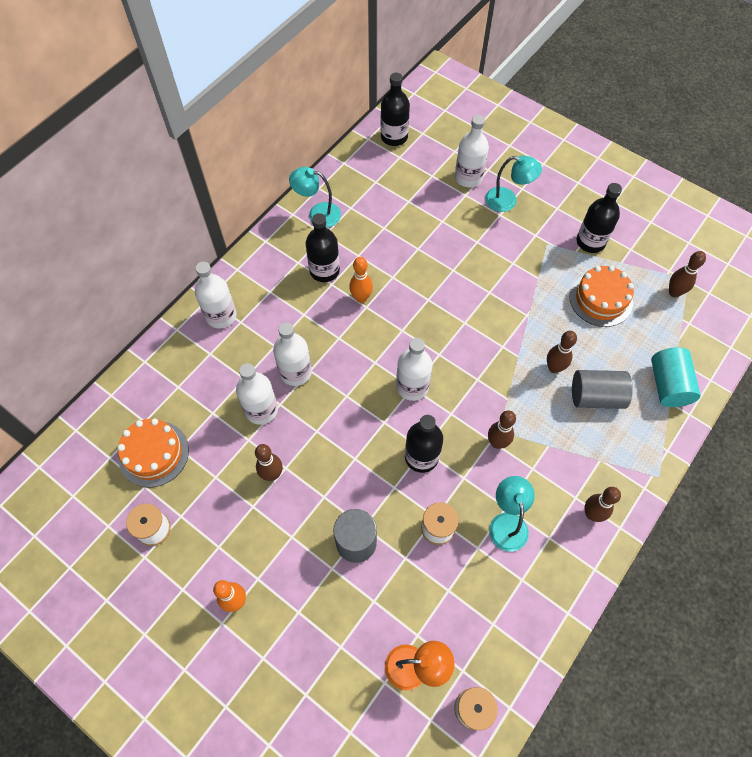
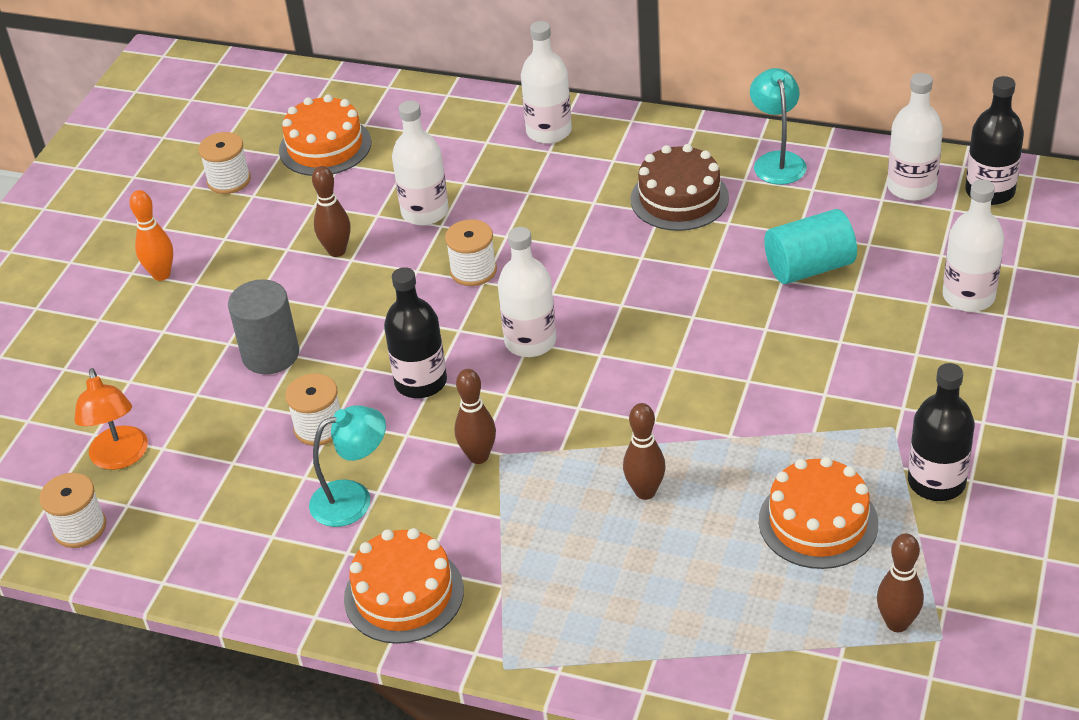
camera: 75 degrees right, 20 degrees down
(295, 372) = (496, 224): white bottle -> white bottle (911, 187)
(324, 270) = (679, 198): black bottle -> brown cake
(333, 398) = (473, 271): none -> white spool
(361, 298) = (653, 248): orange bowling pin -> none
(508, 201) = (953, 356): turquoise lamp -> none
(592, 514) = (404, 594): brown bowling pin -> orange cake
(596, 397) = (616, 556): grey cylinder -> none
(668, 385) = (689, 650): turquoise cylinder -> turquoise cylinder (809, 267)

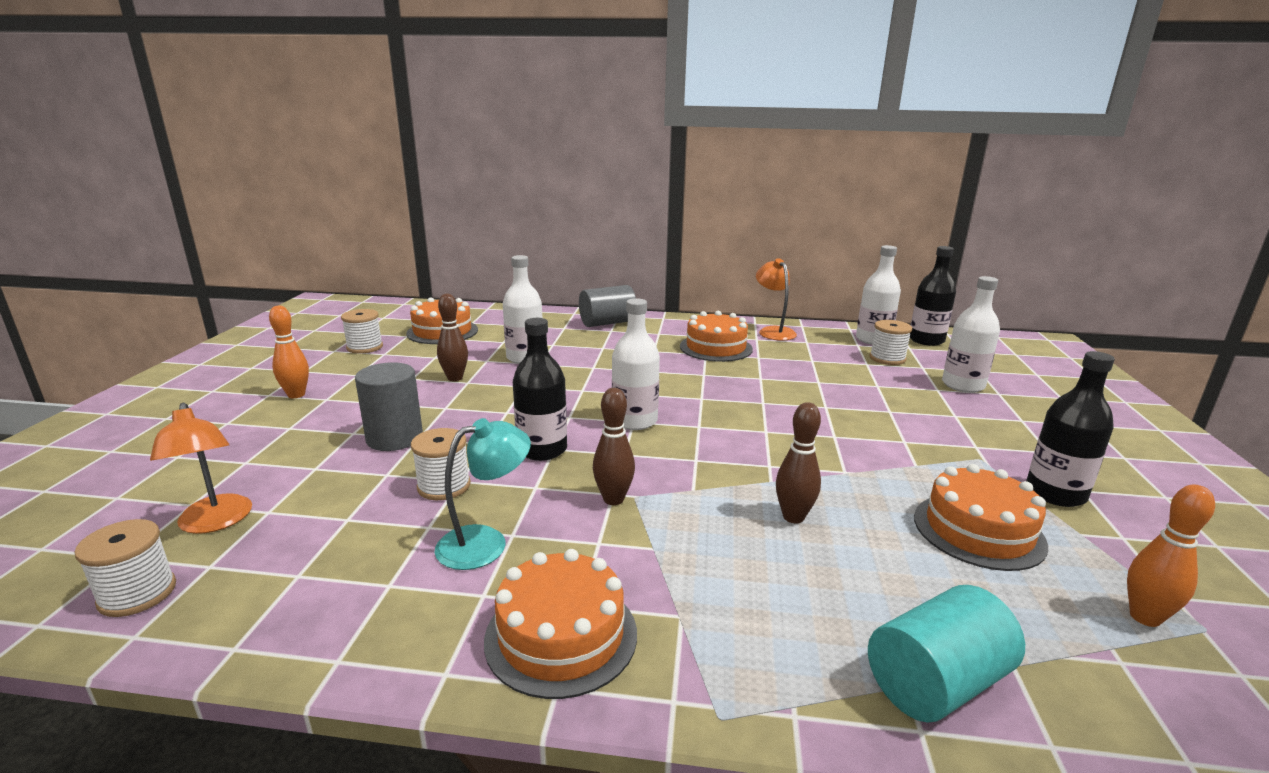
camera: 15 degrees left, 20 degrees down
(473, 271) = (572, 384): white spool -> white spool (887, 358)
(549, 131) = (607, 323): white bottle -> grey cylinder
(679, 198) = (716, 347): brown cake -> orange cake
(777, 161) = (773, 331): turquoise lamp -> orange lamp
(809, 267) = (834, 375): turquoise cylinder -> turquoise cylinder (936, 683)
(897, 623) = (1144, 617): brown bowling pin -> orange bowling pin

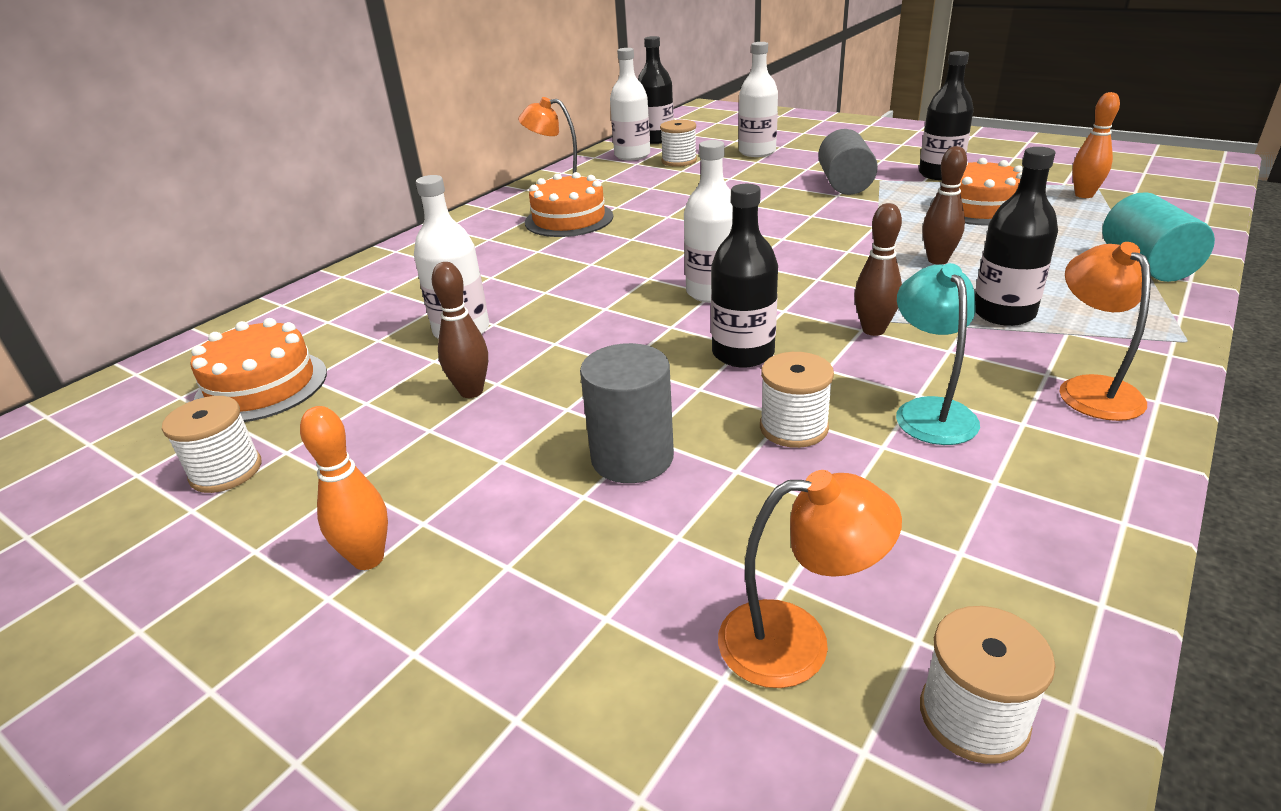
camera: 60 degrees left, 10 degrees up
(561, 635) = (1090, 389): orange cake -> orange lamp
(607, 323) = (412, 261): grey cylinder -> grey cylinder (845, 184)
(697, 569) = (1003, 313): none -> black bottle

